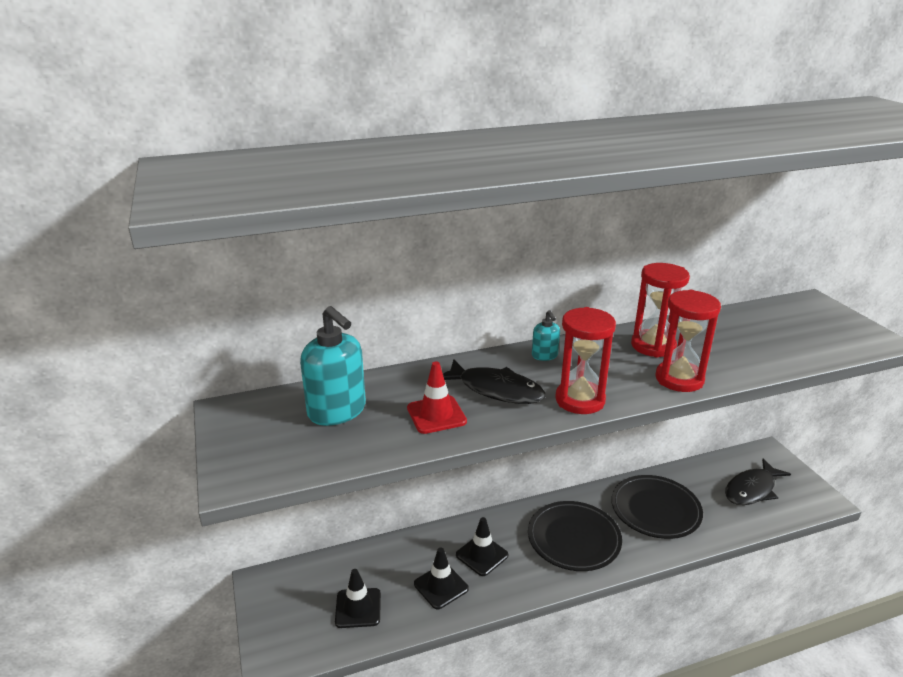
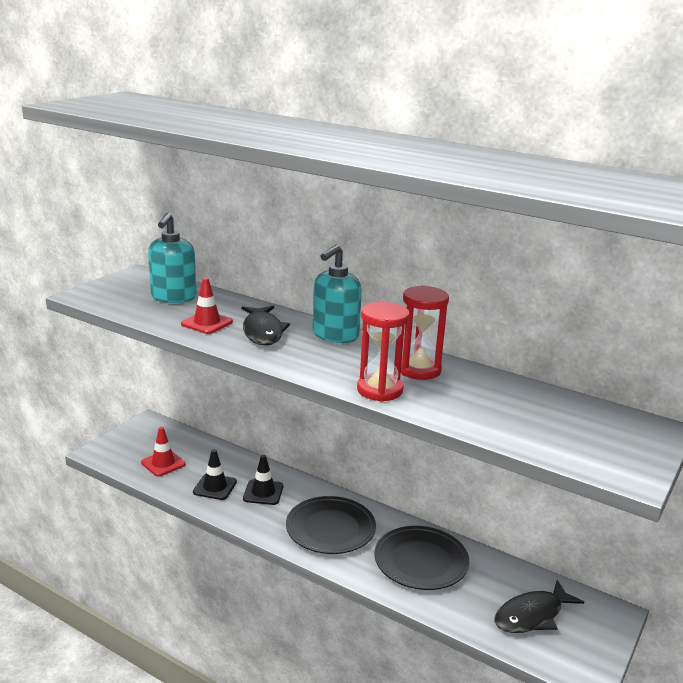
camera: 50 degrees right, 5 degrees down
(358, 608) = (163, 463): black traffic cone -> red traffic cone
(544, 356) = (335, 335): turquoise soap dispenser -> turquoise soap dispenser, size x2.02
(580, 400) = (290, 361): red hourglass -> none
(752, 489) = (532, 615): black fish -> black fish turned 45 degrees counterclockwise

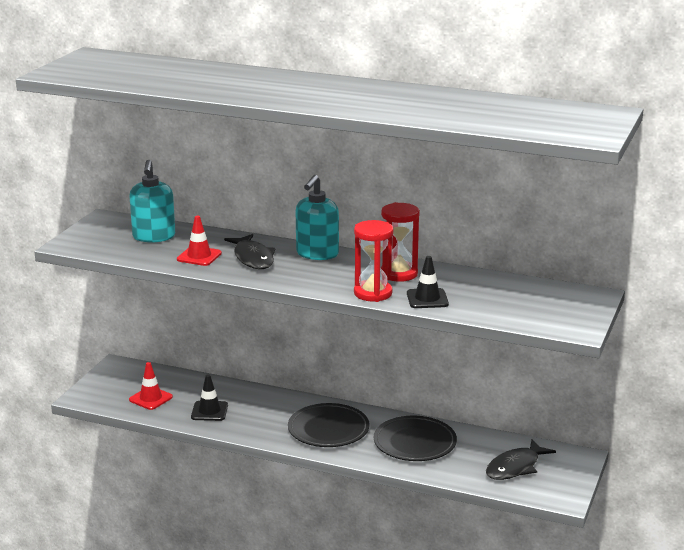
camera: 10 degrees left, 0 degrees up
(263, 492) = (256, 410): black traffic cone -> black traffic cone (427, 299)

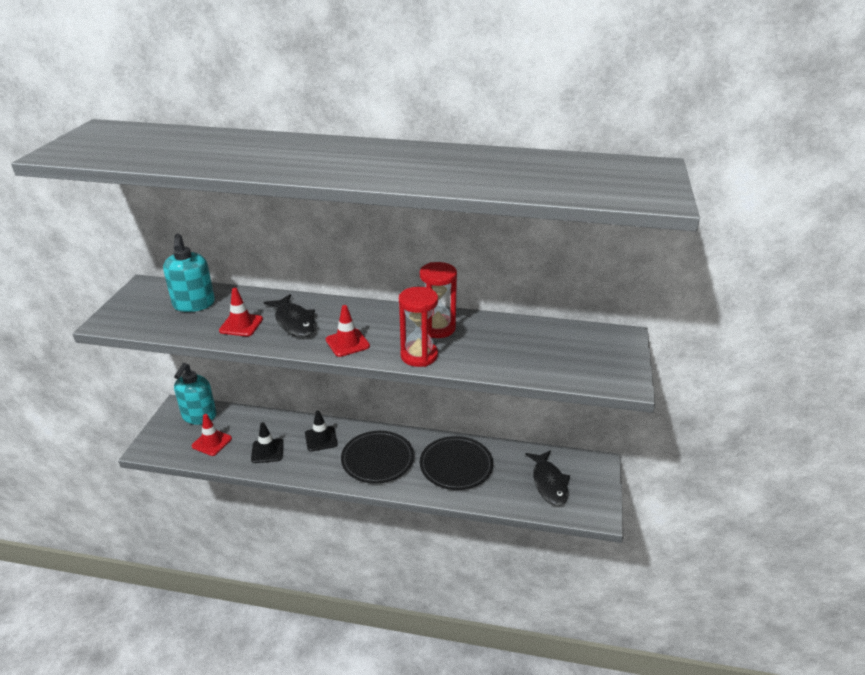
camera: 10 degrees left, 10 degrees up
(303, 278) = (347, 343): none -> red traffic cone
(317, 254) = (355, 311): turquoise soap dispenser -> turquoise soap dispenser (199, 416)
(427, 299) = (472, 357): black traffic cone -> black traffic cone (321, 439)
(515, 467) = (549, 483): black fish -> black fish turned 45 degrees counterclockwise

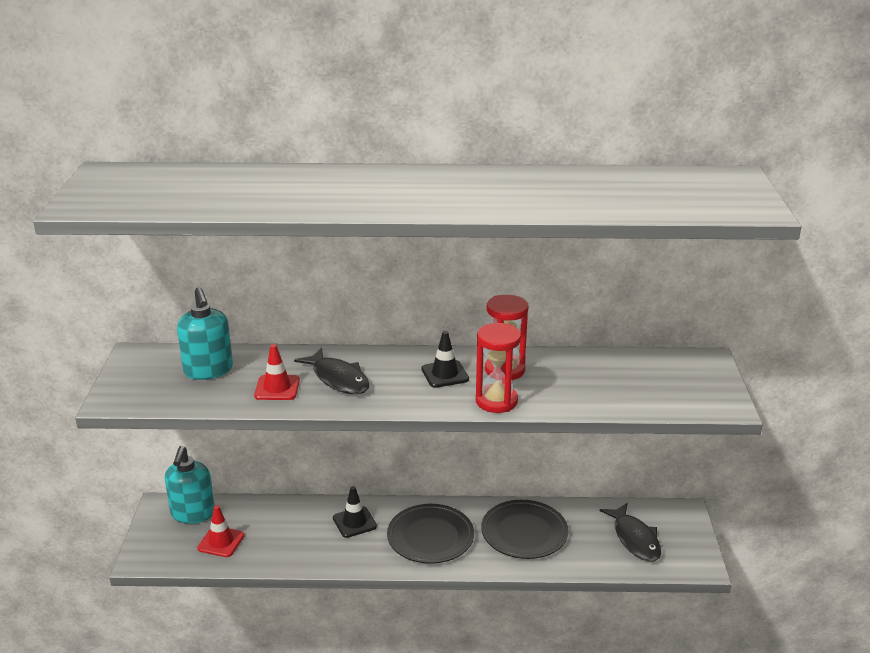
camera: 10 degrees left, 5 degrees down
(267, 451) = (294, 543): black traffic cone -> black traffic cone (445, 374)
(347, 343) = (410, 395): red traffic cone -> none

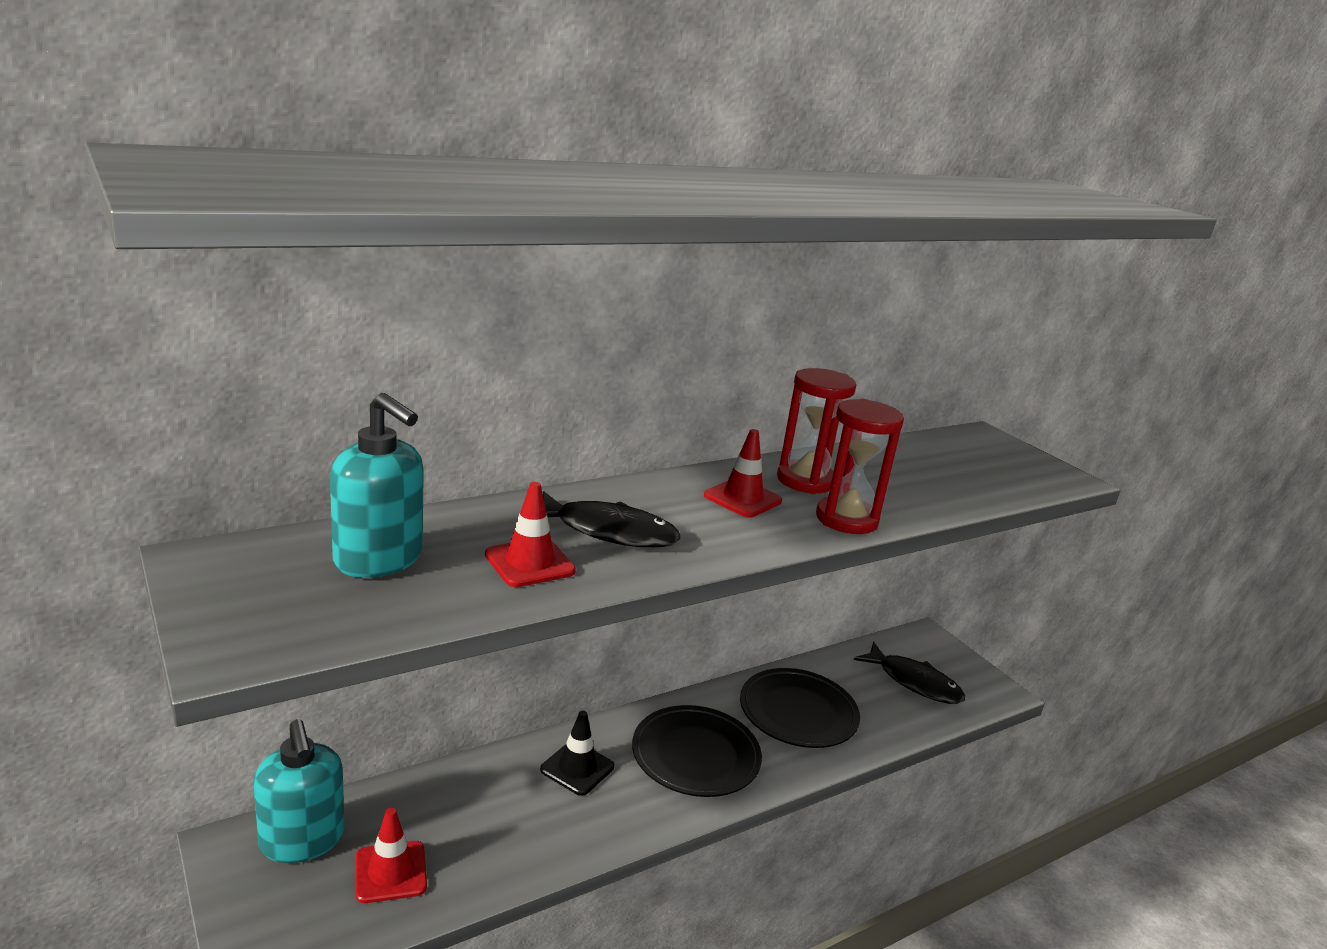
camera: 35 degrees left, 5 degrees down
(445, 374) = (742, 498): black traffic cone -> red traffic cone

